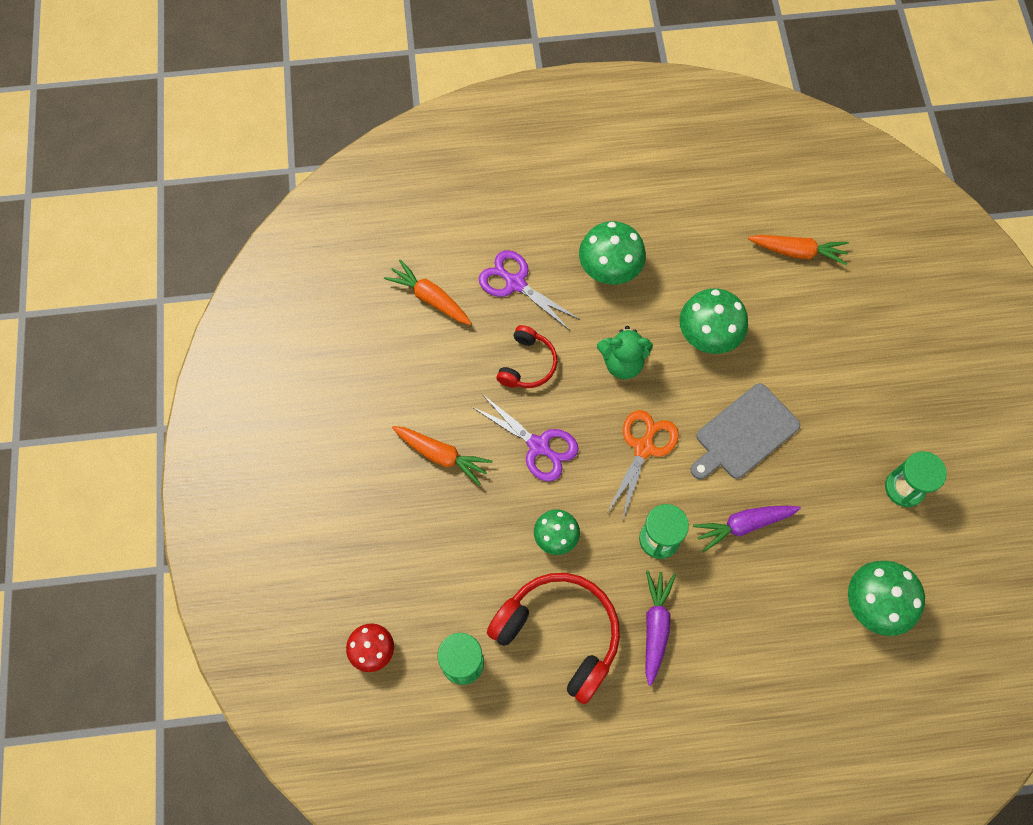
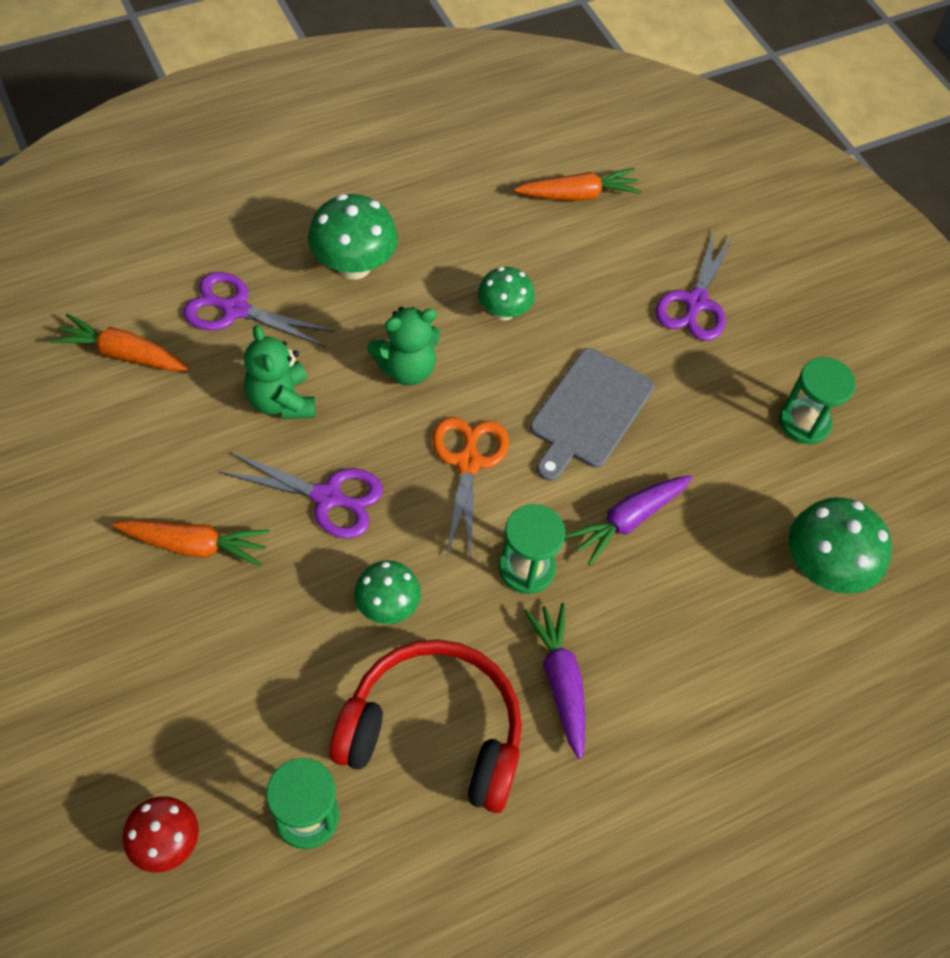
camera: 25 degrees left, 10 degrees down
(527, 364) = (281, 401): red headphones -> green teddy bear
(708, 336) = (504, 311): green mushroom -> green mushroom, size x0.64
(857, 367) = (695, 303): none -> purple scissors

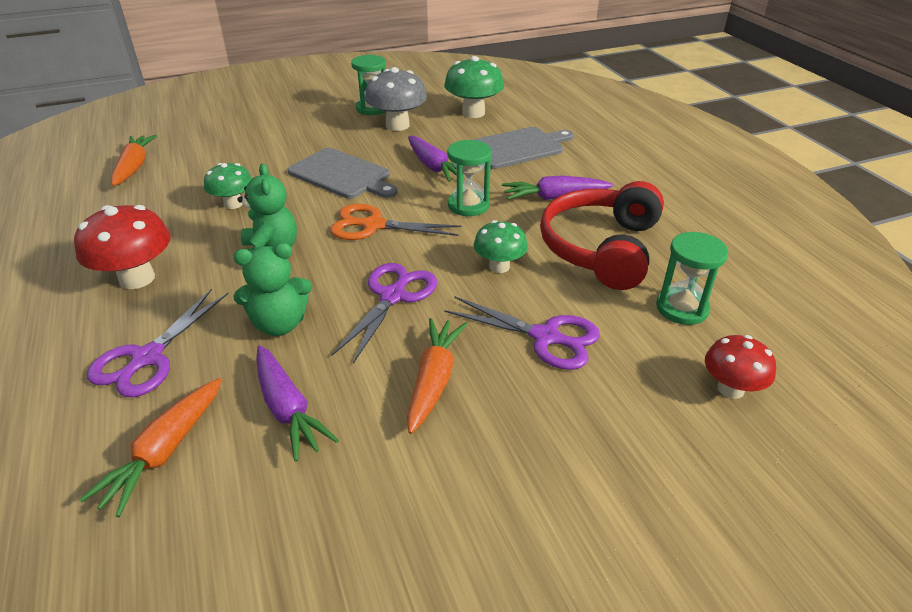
camera: 80 degrees left, 20 degrees down
(164, 430) = (288, 409): none -> purple carrot
(354, 266) = (137, 278): green mushroom -> red mushroom
(695, 303) = (264, 132): purple scissors -> purple scissors (546, 337)
(708, 635) = (517, 148): none -> grey cutting board
(752, 462) = (397, 125): none -> grey mushroom

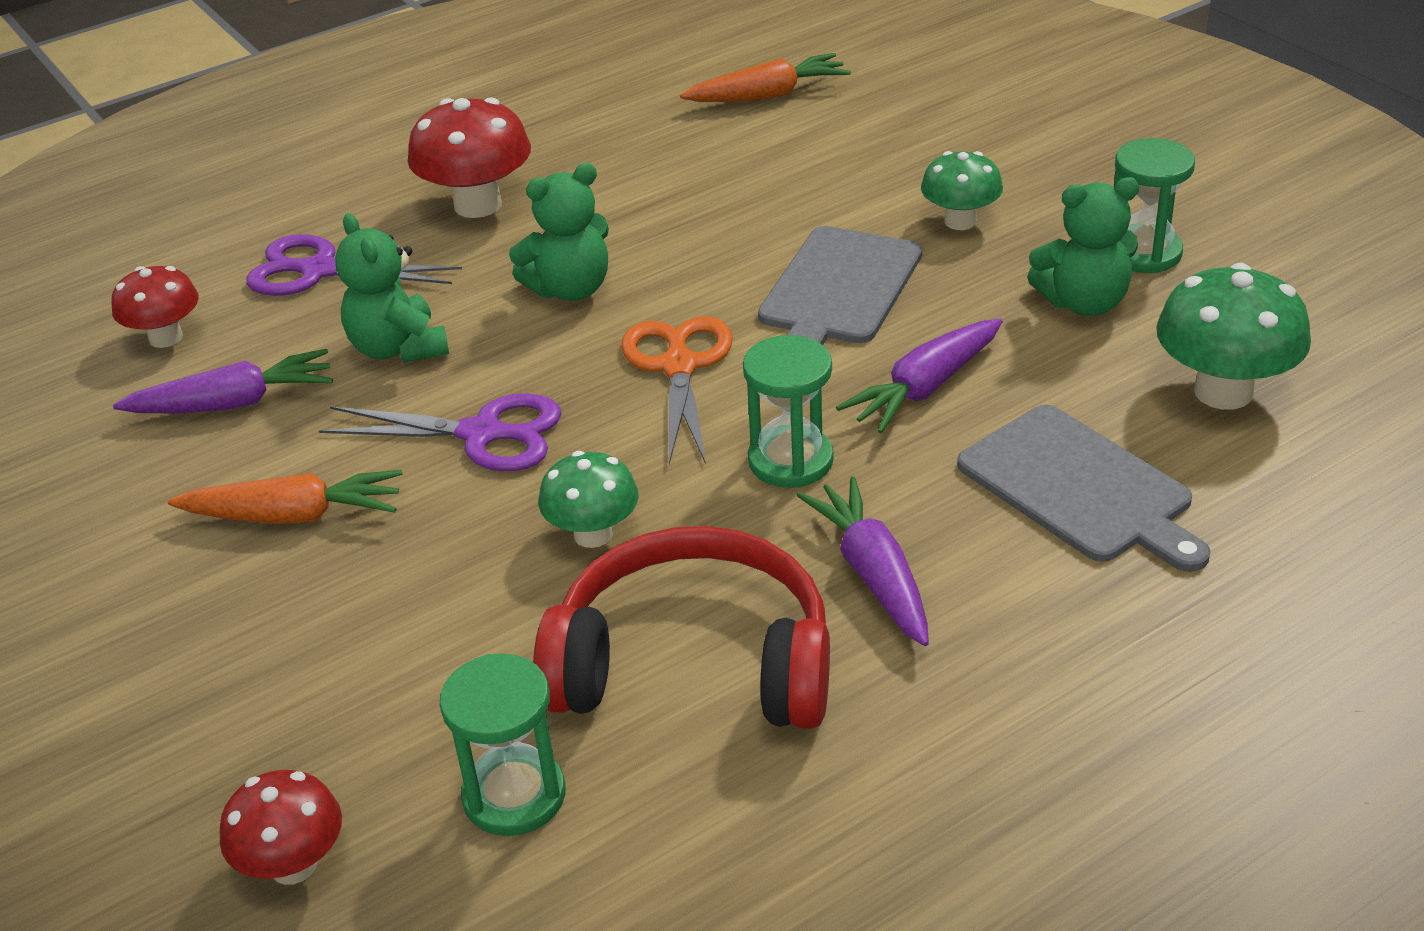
camera: 80 degrees right, 0 degrees up
(165, 452) = (166, 338): orange carrot -> red mushroom
(233, 204) = (694, 214): green mushroom -> green mushroom (960, 221)
(288, 409) = (233, 403): purple carrot -> purple carrot turned 150 degrees counterclockwise
(397, 125) = (1084, 303): grey mushroom -> green teddy bear
(546, 337) = (404, 618): purple scissors -> none

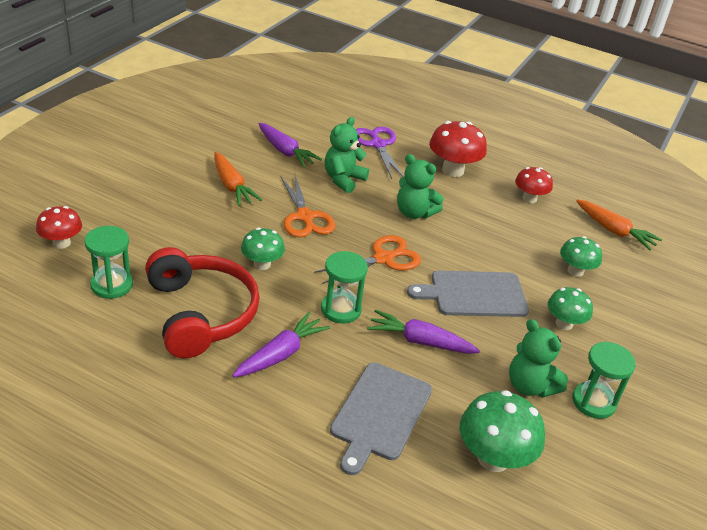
camera: 55 degrees right, 0 degrees up
(166, 338) = (312, 124): red mushroom -> red mushroom (529, 198)
(483, 434) = (305, 217): purple scissors -> orange scissors
(842, 167) = (575, 271): none -> green mushroom

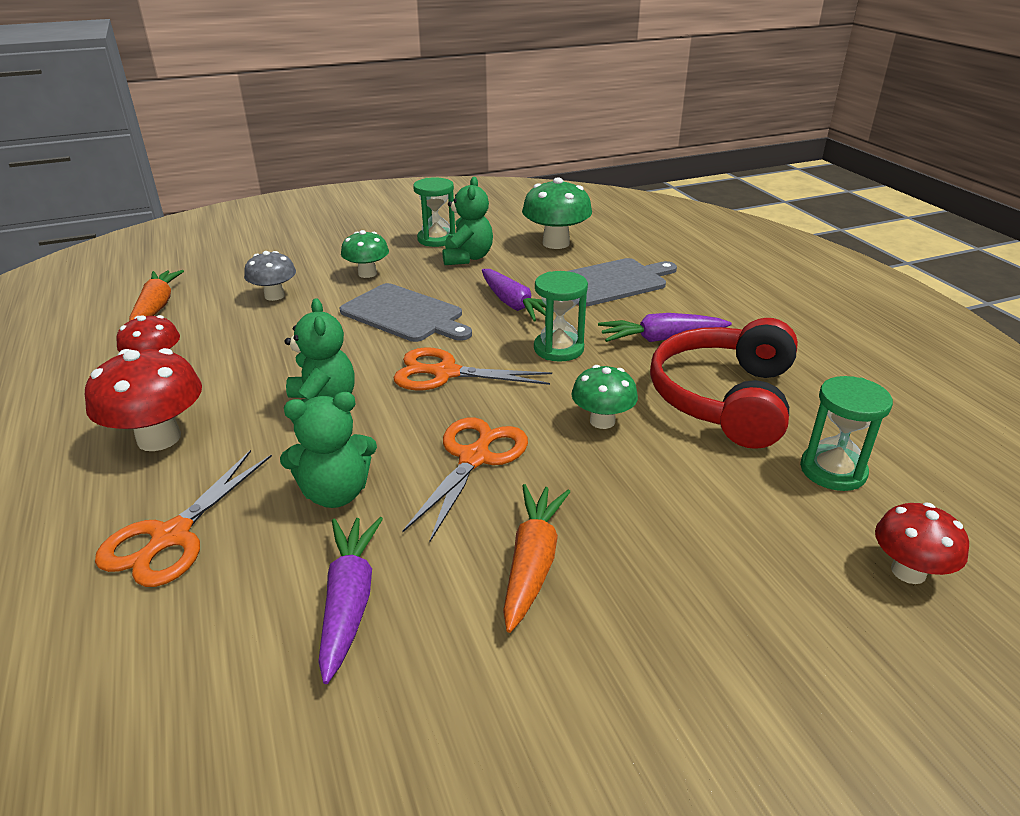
camera: 135 degrees left, 5 degrees down
(377, 144) = (171, 537): purple scissors -> orange scissors
(575, 271) = (274, 296): green mushroom -> grey mushroom

